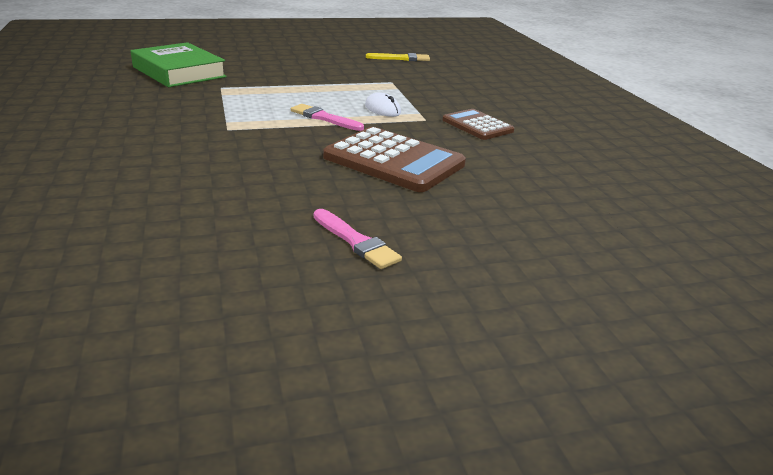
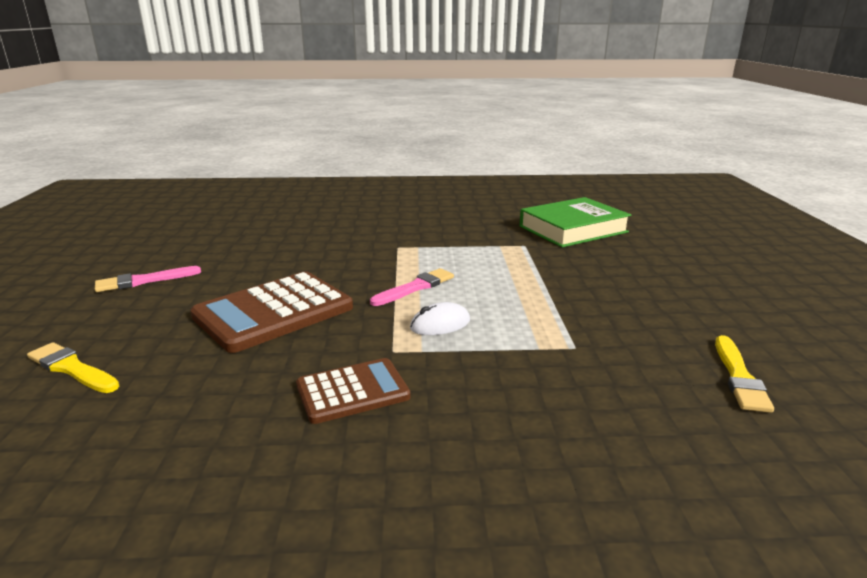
camera: 105 degrees right, 5 degrees down
(533, 218) = (72, 368): none -> yellow brush

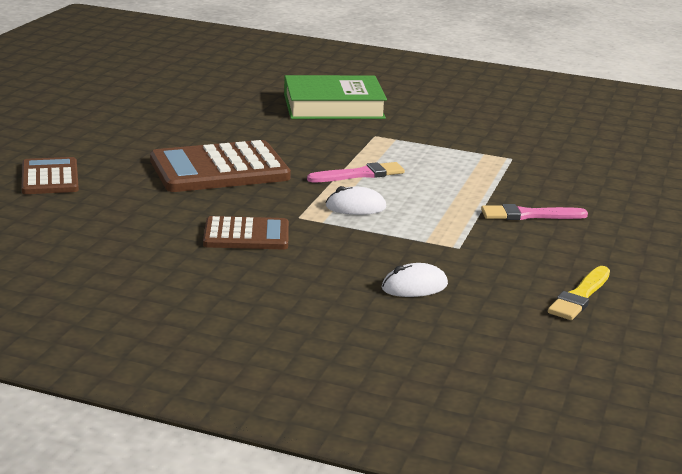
camera: 20 degrees right, 0 degrees up
(72, 368) = (50, 177): yellow brush -> brown calculator
(144, 281) = (122, 123): pink brush -> pink brush (529, 215)
(573, 229) = (587, 152): green book -> green book (333, 106)
(585, 413) = (414, 286): none -> white mouse

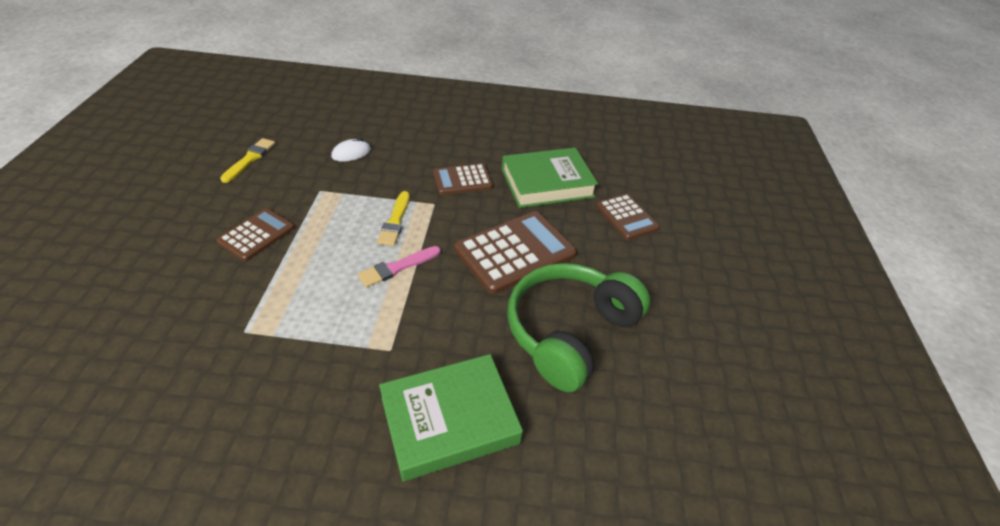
camera: 165 degrees right, 20 degrees up
(121, 218) = (547, 183): none -> green book
(204, 124) = (569, 332): none -> green headphones
(355, 207) = (395, 221): white mouse -> yellow brush
(529, 215) = (256, 235): pink brush -> brown calculator

